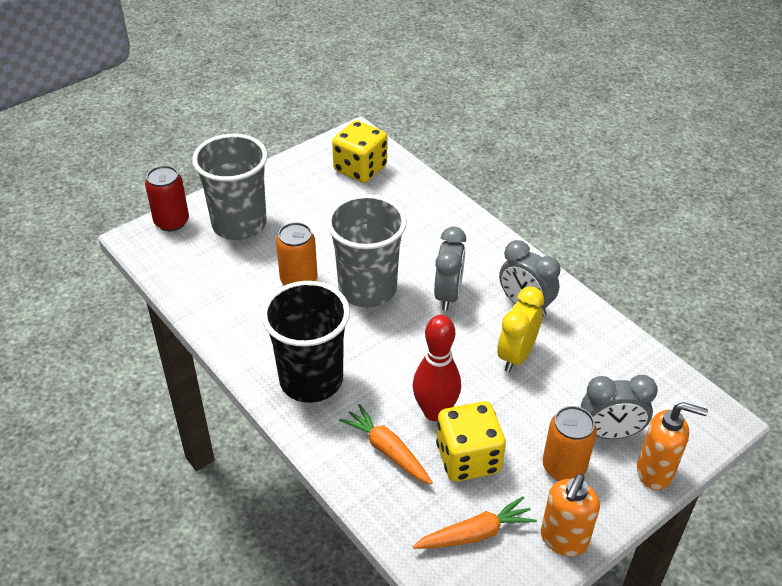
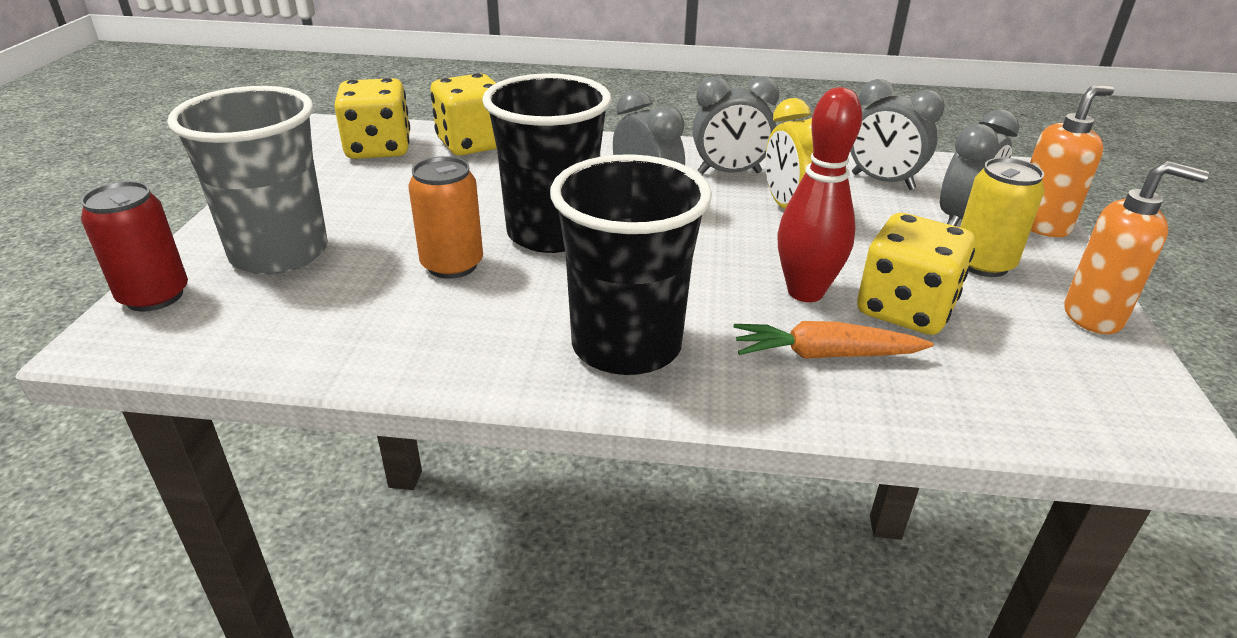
camera: 45 degrees left, 10 degrees down
(367, 289) = (552, 233): grey cup -> black cup
(412, 193) = (473, 144): none -> yellow dice
(475, 533) = (1033, 366): orange carrot -> none
(563, 540) = (1094, 316): orange soap dispenser -> orange soap dispenser turned 60 degrees counterclockwise
(564, 467) = (983, 264): orange can -> yellow can
(611, 373) = (882, 182): none -> grey clock

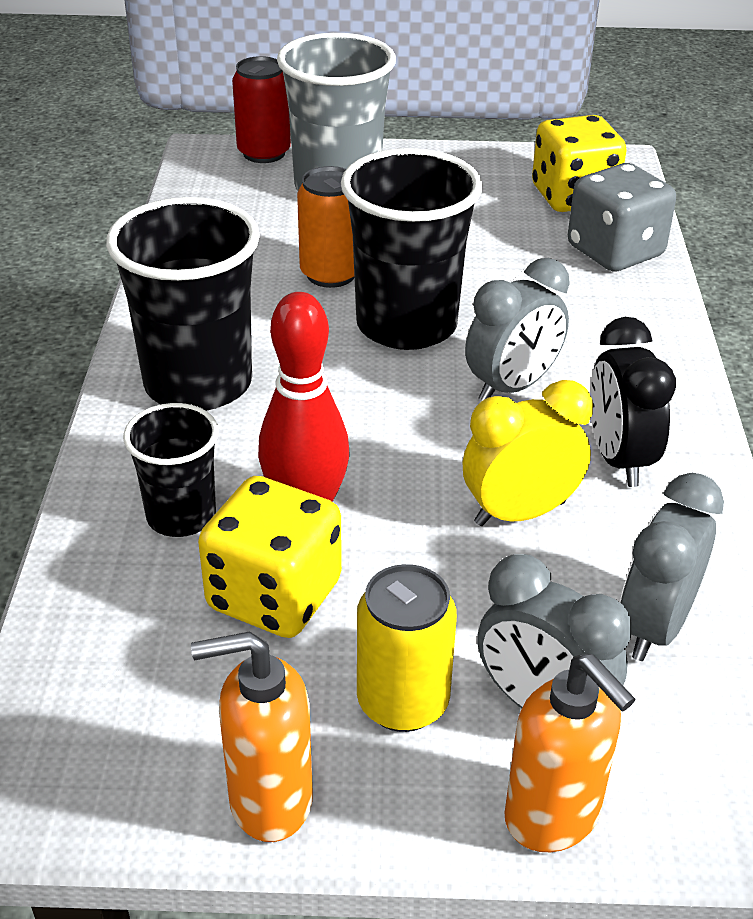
camera: 85 degrees right, 5 degrees up
(473, 144) = (615, 252): yellow dice -> grey dice
(729, 173) = (618, 459): grey clock -> black clock
(824, 355) = (181, 516): orange carrot -> black cup
(1094, 316) = (269, 801): orange soap dispenser -> orange soap dispenser turned 75 degrees clockwise

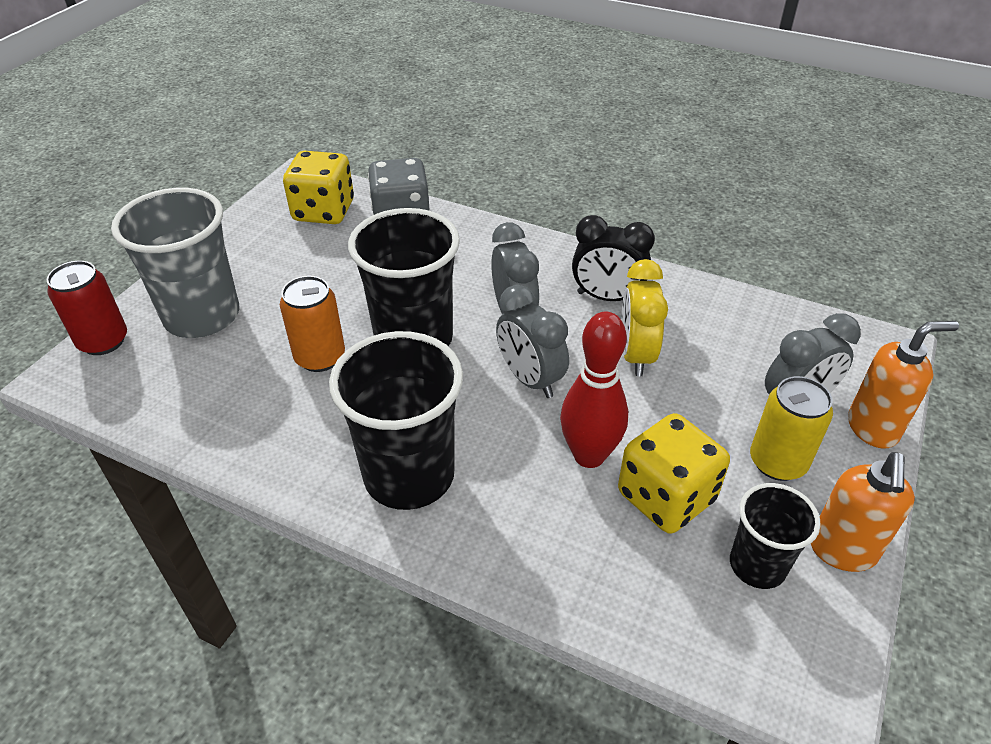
camera: 65 degrees left, 5 degrees up
(181, 516) = (563, 528): black cup -> black cup (757, 565)
(654, 626) = (748, 337): grey clock -> grey clock (530, 379)

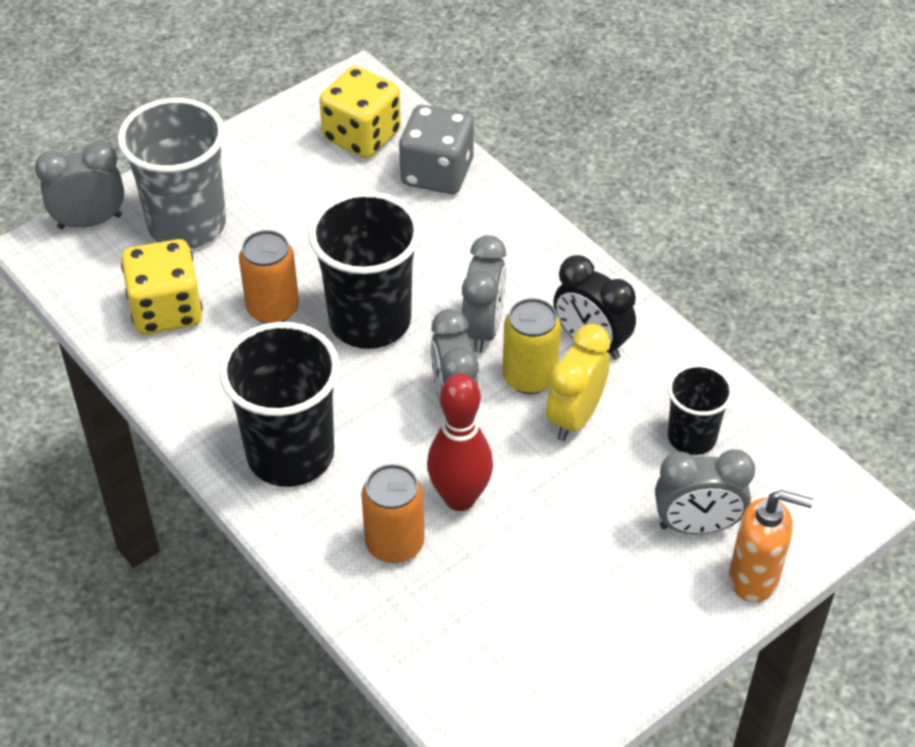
camera: 25 degrees right, 5 degrees up
(103, 341) = (90, 222): red can -> grey clock
(559, 519) = (394, 543): none -> orange can
(666, 497) = (502, 562): yellow dice -> yellow dice (166, 310)
(757, 565) = (539, 650): black cup -> black cup (691, 437)
(777, 462) = (631, 572): yellow can -> yellow can (529, 377)
(842, 551) = (625, 670): orange soap dispenser -> none

